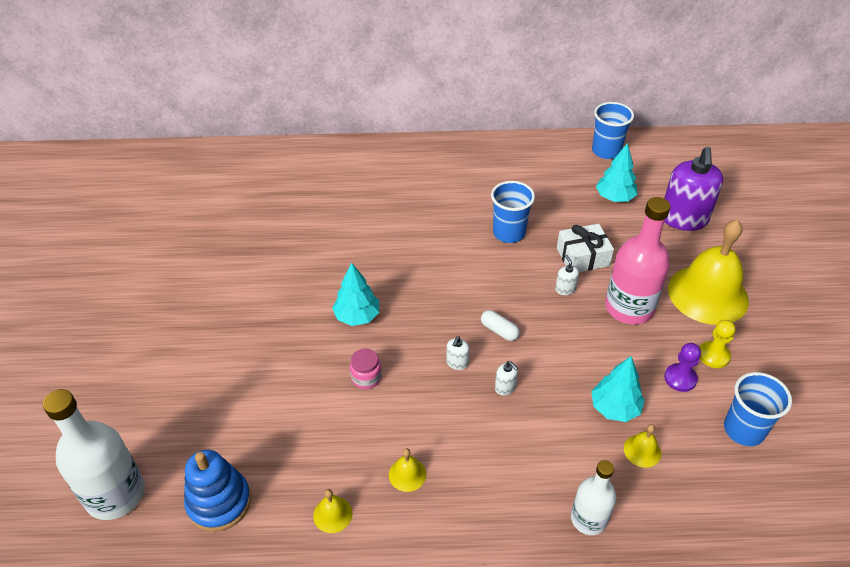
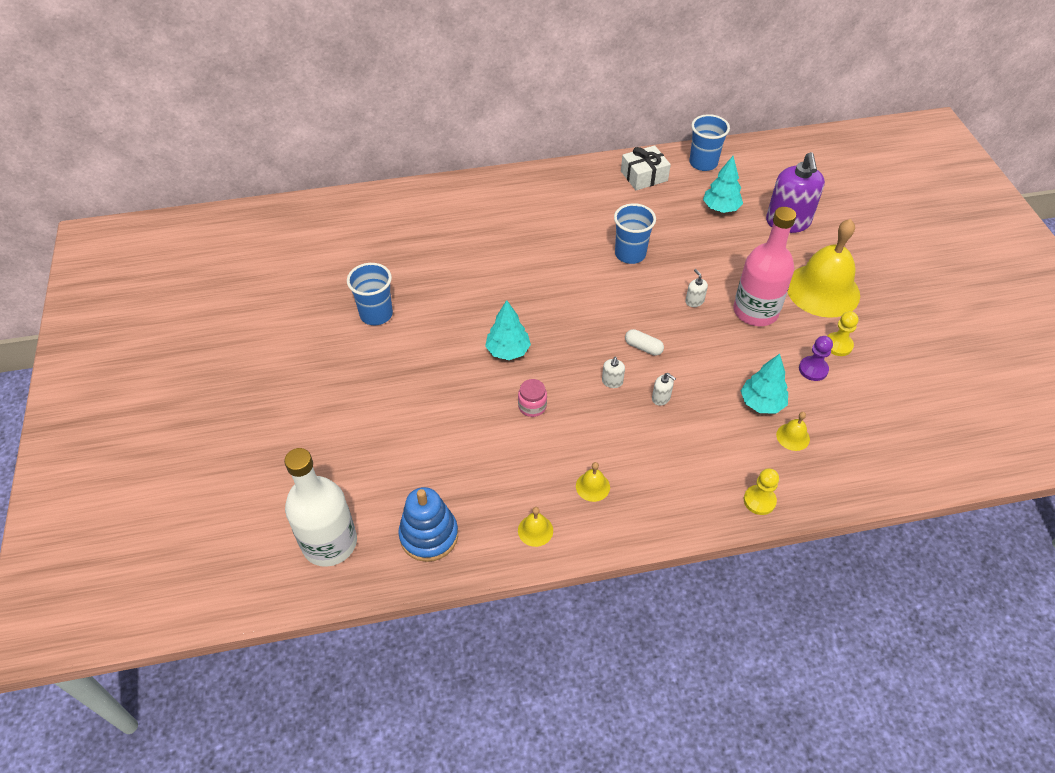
camera: 10 degrees left, 5 degrees up
(582, 257) = (703, 269): white gift -> white gift (644, 176)
(588, 519) = (759, 501): white bottle -> yellow pawn
(743, 430) = (875, 407): blue cup -> blue cup (376, 314)

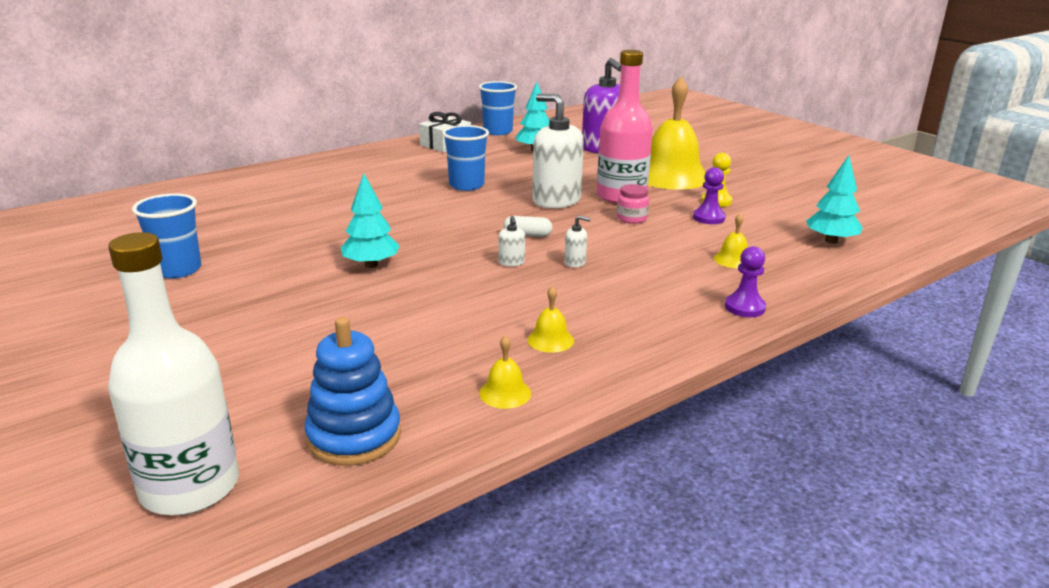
camera: 25 degrees left, 25 degrees down
(532, 406) = (429, 297): pink jar -> pink jar (631, 218)
(694, 301) = (556, 200): white soap dispenser -> white soap dispenser, size x2.46
(759, 501) = (744, 307): yellow pawn -> purple pawn
(761, 403) = (681, 246): turquoise tree -> turquoise tree (831, 241)

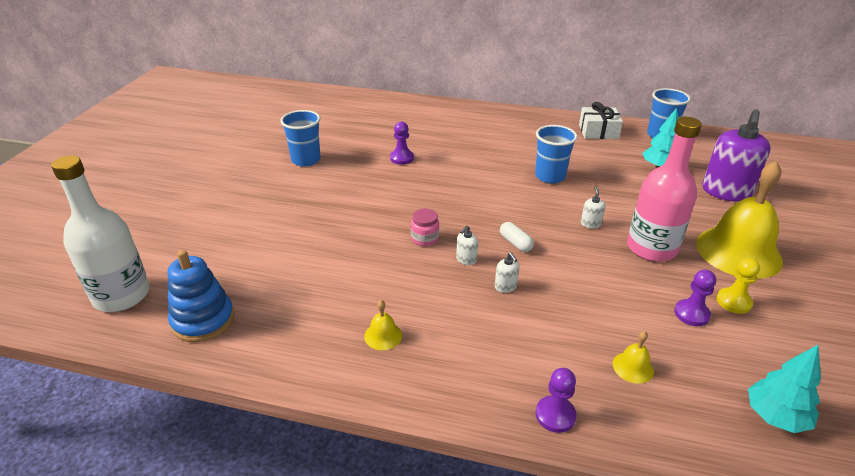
camera: 50 degrees right, 10 degrees up
(297, 225) = (402, 158): none -> purple pawn
(371, 265) = (389, 211): turquoise tree -> none
(505, 393) = (298, 352): yellow bell -> none
(556, 200) = (590, 224): white soap dispenser -> white soap dispenser, size x0.41
(631, 218) = (620, 274): pink jar -> pink jar (425, 238)

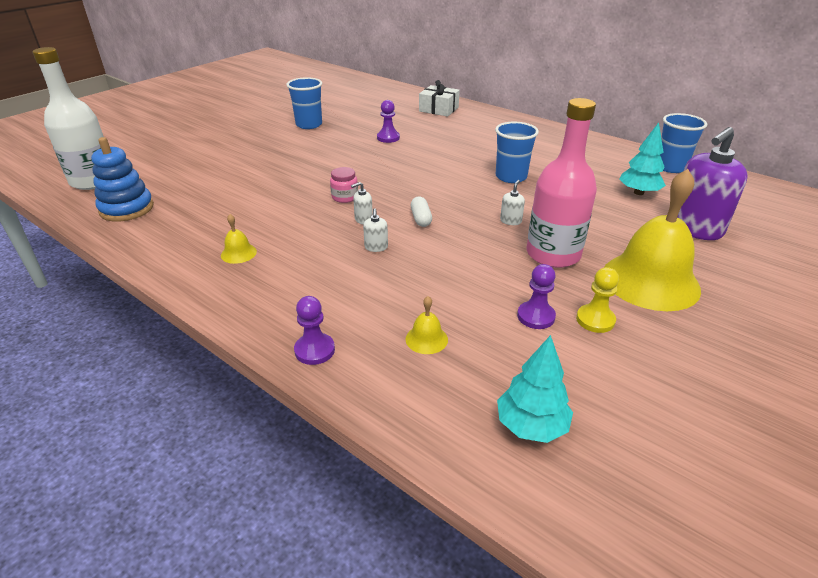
camera: 25 degrees right, 0 degrees up
(598, 131) = (602, 152): white gift -> white gift (438, 109)

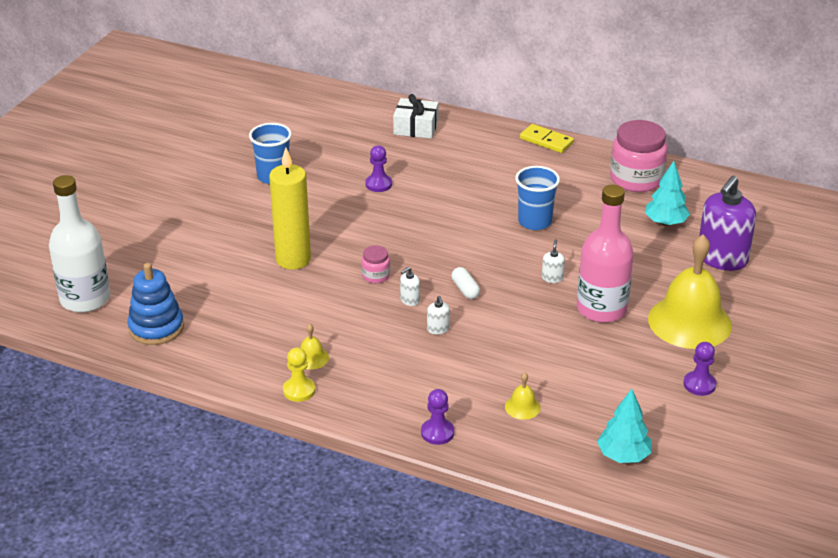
camera: 15 degrees left, 0 degrees up
(282, 176) = (293, 259): none -> yellow candle
(536, 316) = (603, 372): purple pawn -> purple pawn (699, 384)
(542, 127) = (546, 141): none -> yellow domino
(595, 320) = (651, 366): yellow pawn -> yellow pawn (299, 390)
(616, 159) = (636, 179): none -> pink jar
(670, 167) = (692, 183): blue cup -> none

